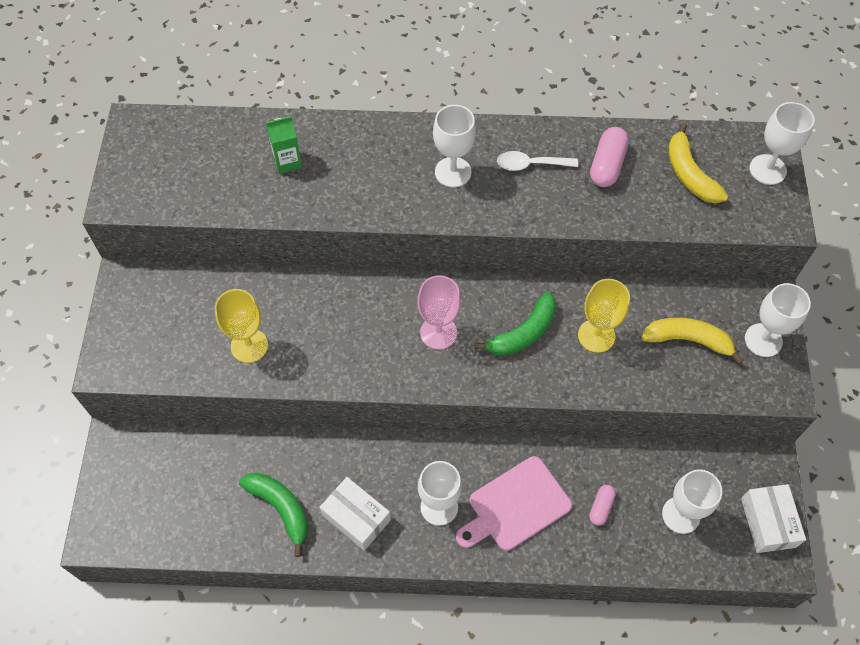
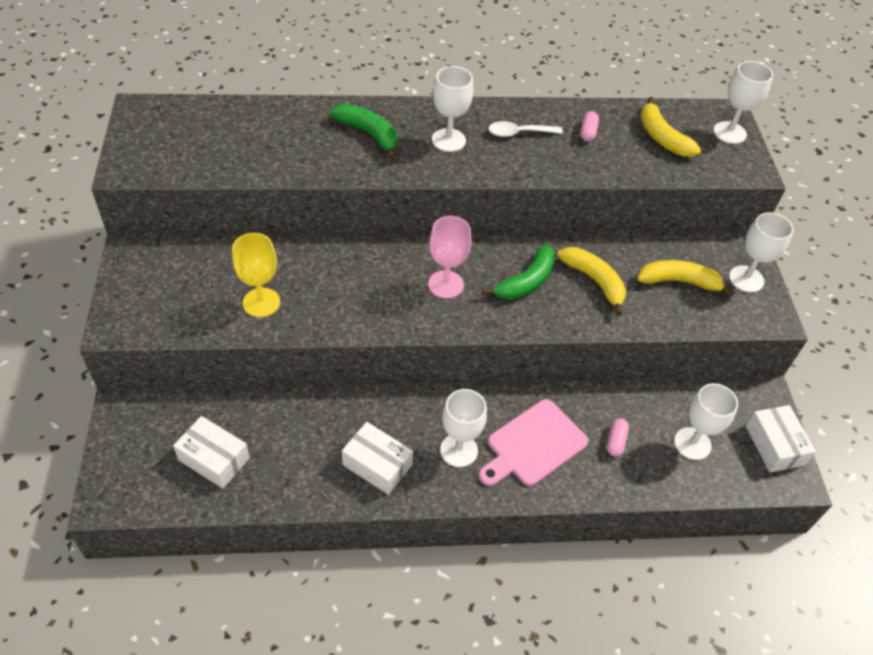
camera: 10 degrees left, 10 degrees down
(199, 501) = (214, 459): none -> white box
(281, 508) = (299, 461): green banana -> green banana (369, 134)
(287, 161) = (291, 135): green carton -> none
(596, 336) = (594, 281): yellow goblet -> yellow banana
(607, 165) = (588, 132): pink capsule -> pink capsule, size x0.60

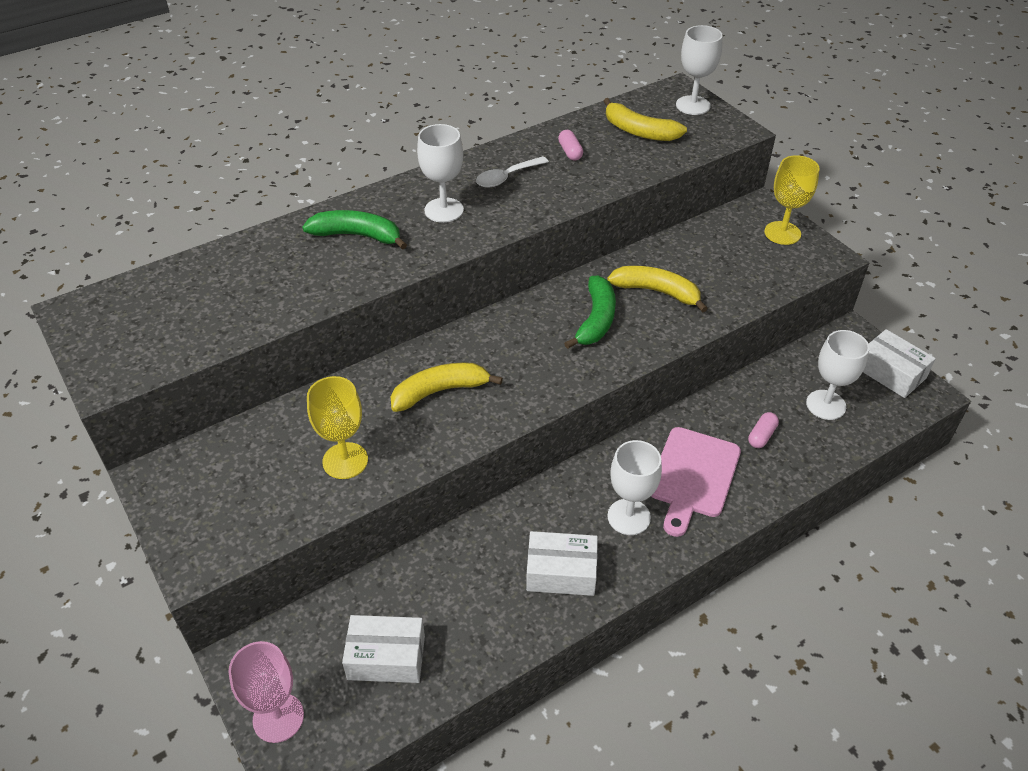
camera: 25 degrees left, 5 degrees down
(445, 284) = (522, 356): pink goblet -> pink goblet (278, 718)
(616, 441) = (761, 436): pink capsule -> pink capsule turned 45 degrees clockwise
(679, 282) = (729, 260): yellow banana -> yellow banana (440, 391)
(746, 279) = (782, 233): white goblet -> yellow goblet

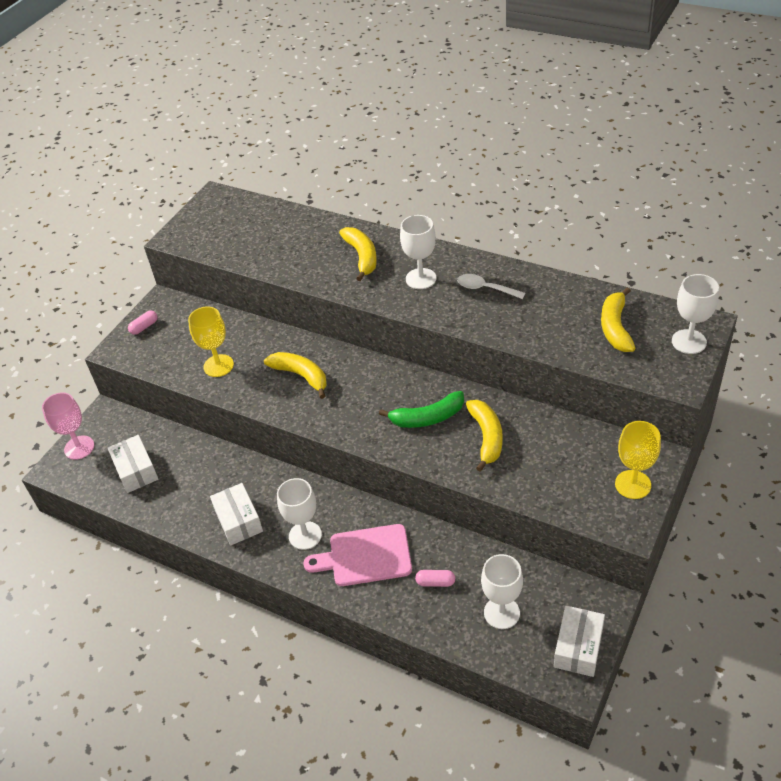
camera: 65 degrees right, 0 degrees up
(357, 236) = (362, 257): green banana -> yellow banana
(570, 152) = (548, 304): pink capsule -> pink capsule (144, 327)

